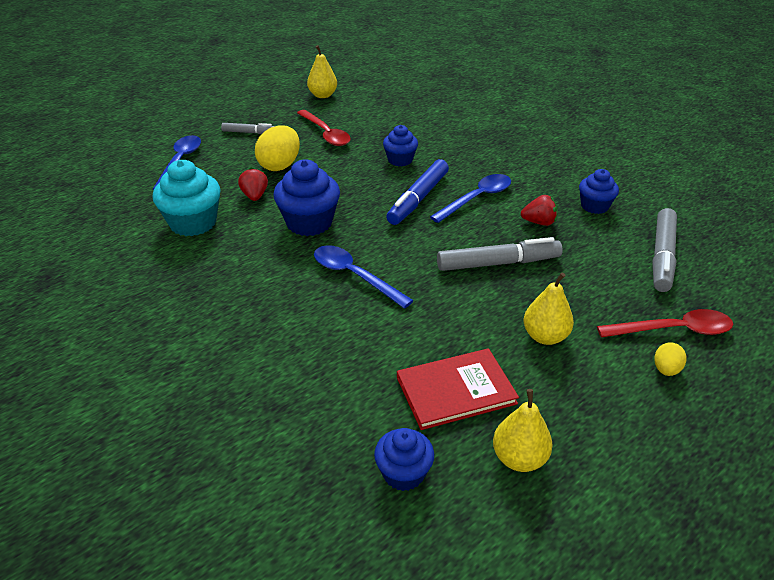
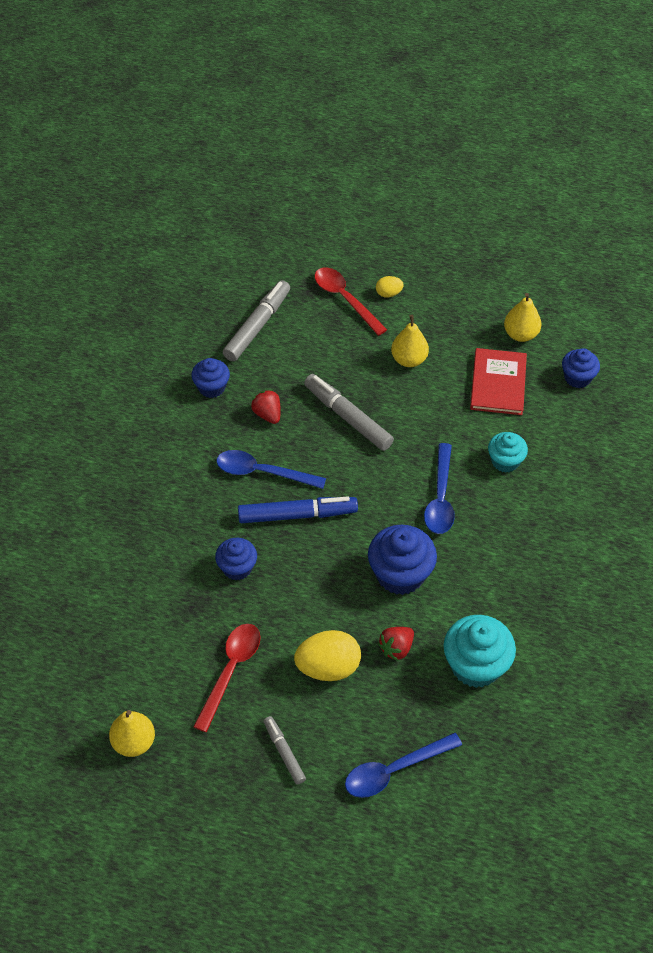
camera: 125 degrees left, 15 degrees up
(350, 338) = (505, 461): none -> turquoise cupcake
(455, 390) = (498, 383): red book -> red book turned 60 degrees clockwise
(662, 256) = (257, 326): grey marker -> grey marker turned 45 degrees counterclockwise

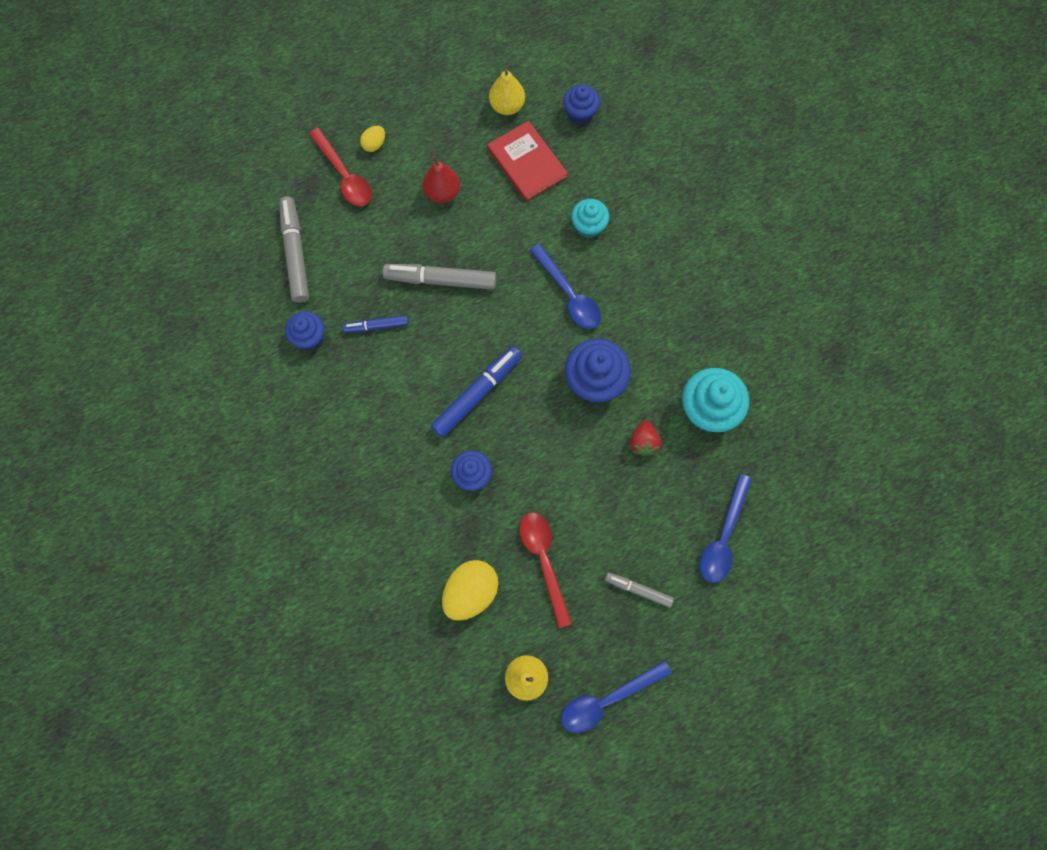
camera: 40 degrees left, 20 degrees up
(262, 472) = (418, 379): blue spoon -> blue spoon (607, 699)
(267, 414) = (376, 326): red strawberry -> blue marker
(328, 667) = (610, 498): yellow egg -> yellow egg (471, 591)
(345, 299) = (344, 175): red spoon -> red spoon turned 135 degrees counterclockwise
(409, 359) = (442, 193): yellow pear -> red pear

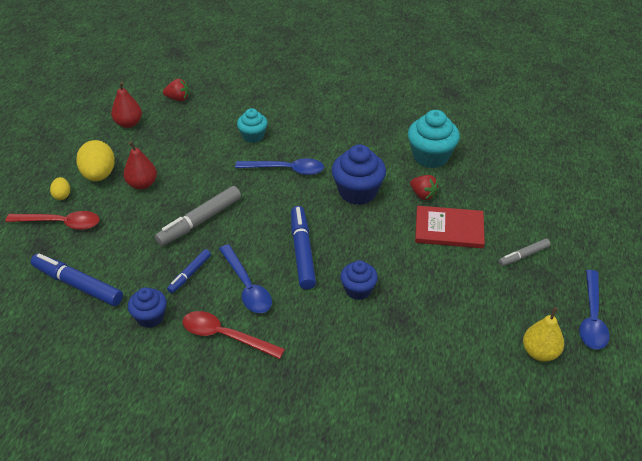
camera: 50 degrees left, 30 degrees down
(295, 253) = (78, 285): grey marker -> blue marker
(471, 591) = (446, 344): yellow egg -> yellow egg (99, 175)
(507, 106) = (128, 123): yellow pear -> red pear
(527, 163) = (176, 137): red book -> red book (449, 229)
(544, 561) = (459, 290): red spoon -> red spoon (225, 336)
(580, 113) = (178, 98): blue cupcake -> red strawberry
(723, 536) = (521, 197): blue spoon -> blue spoon (247, 286)

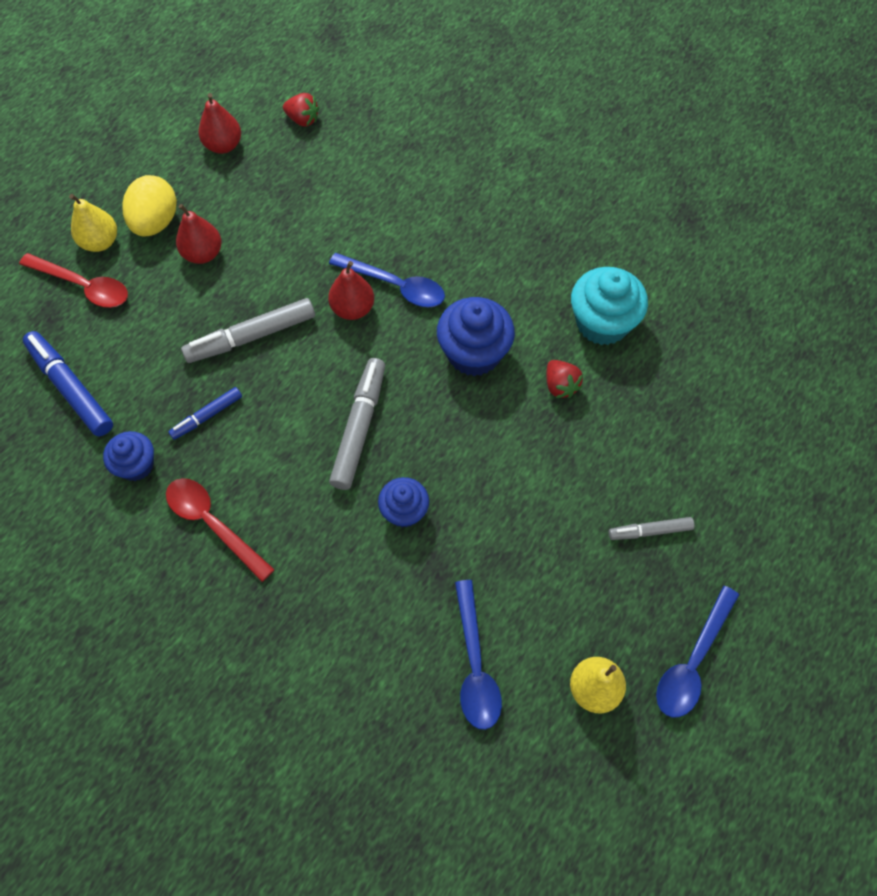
camera: 20 degrees right, 20 degrees up
(62, 195) = (100, 242): yellow egg -> yellow pear
(247, 286) = (268, 458): blue spoon -> blue spoon (475, 665)
(253, 136) = (375, 215): turquoise cupcake -> none
(263, 189) = (353, 309): none -> red pear
(302, 252) = (359, 427): blue marker -> grey marker
(449, 229) = (569, 454): red book -> none

